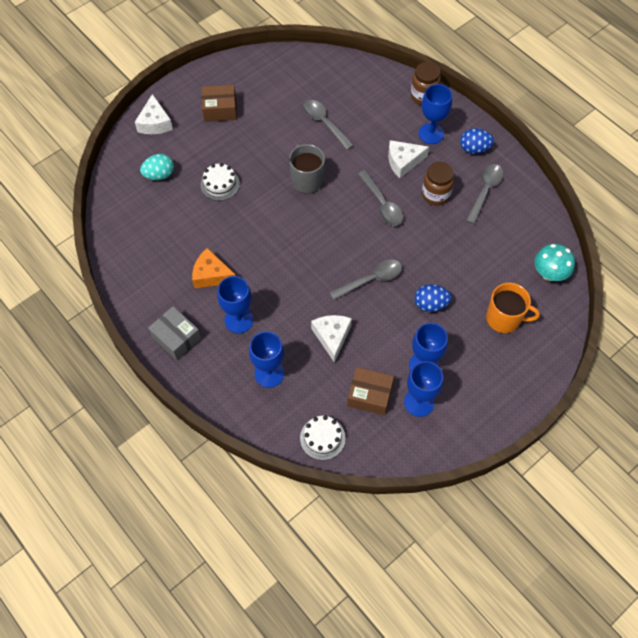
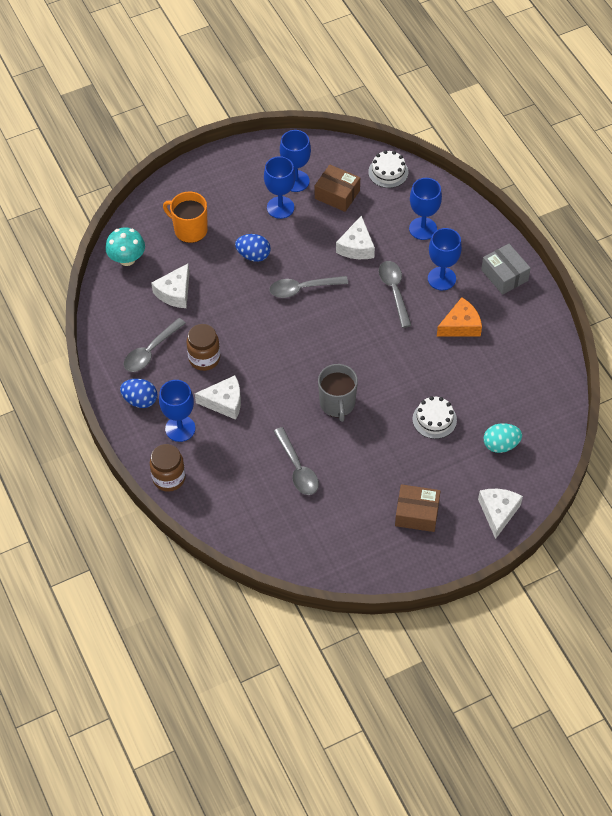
camera: 165 degrees left, 5 degrees down
(211, 275) = (461, 325): orange cheese -> orange cheese turned 60 degrees counterclockwise
(382, 204) = (264, 360): grey spoon -> grey spoon (394, 291)
(488, 249) = (175, 292): none -> white cheese

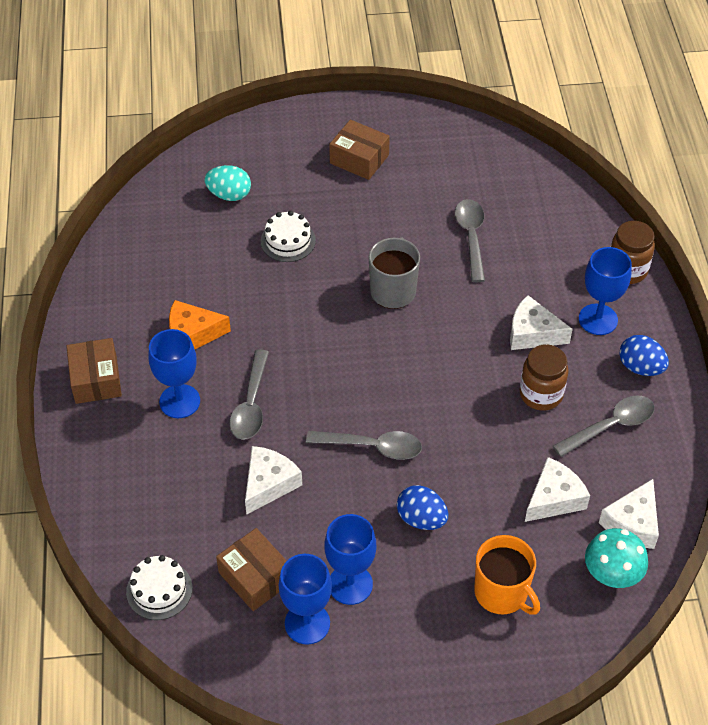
camera: 160 degrees left, 5 degrees down
(423, 228) = (162, 480): blue goblet -> none
(498, 512) = (273, 137): white cheese -> white cheese (632, 523)
(504, 275) = (96, 379): grey box -> brown box

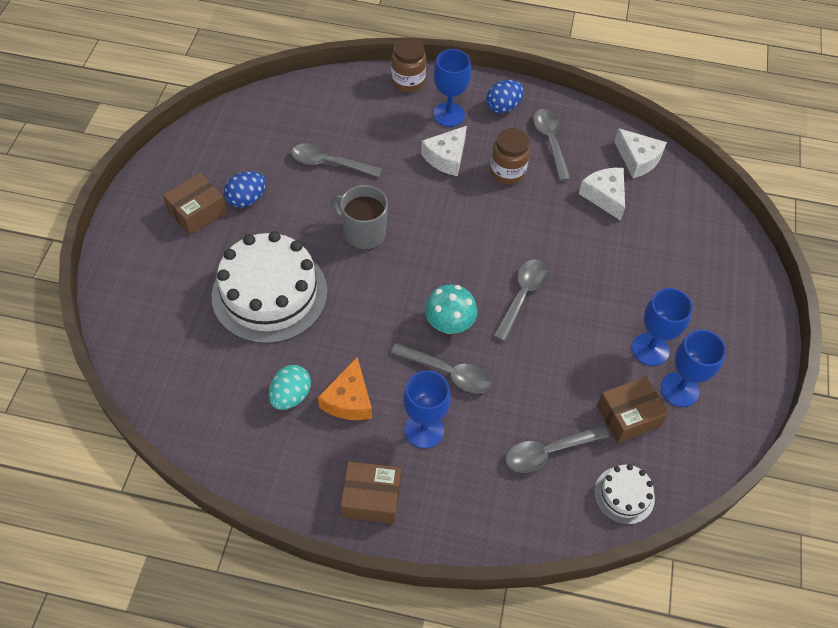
camera: 75 degrees left, 5 degrees up
(188, 511) = (548, 452): none -> grey spoon
(229, 195) = (187, 325): turquoise egg -> turquoise egg (291, 396)
(269, 484) = (537, 381): white cheese -> none
(288, 241) = (269, 293): white cake -> white cake, size x2.13
(421, 519) = (601, 284): blue egg -> blue egg (247, 199)
(502, 593) = (678, 254): orange mug -> none
(611, 575) = (677, 186): turquoise mushroom -> turquoise mushroom (449, 324)

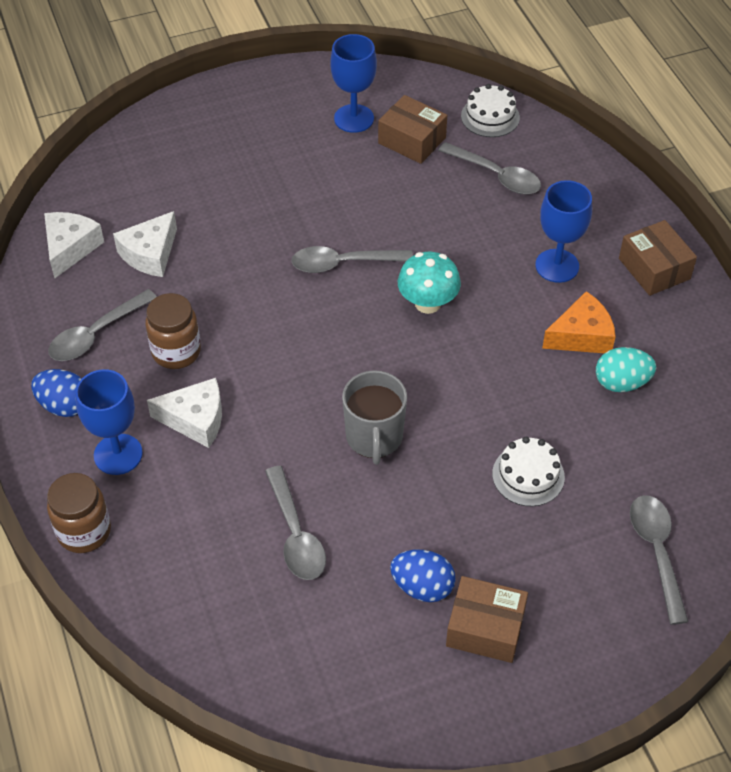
camera: 120 degrees left, 5 degrees down
(269, 293) = (528, 475): white cake -> white cake, size x0.47
(448, 372) = (482, 278): grey spoon -> grey spoon (656, 552)
(650, 349) = (326, 151): blue goblet -> none

